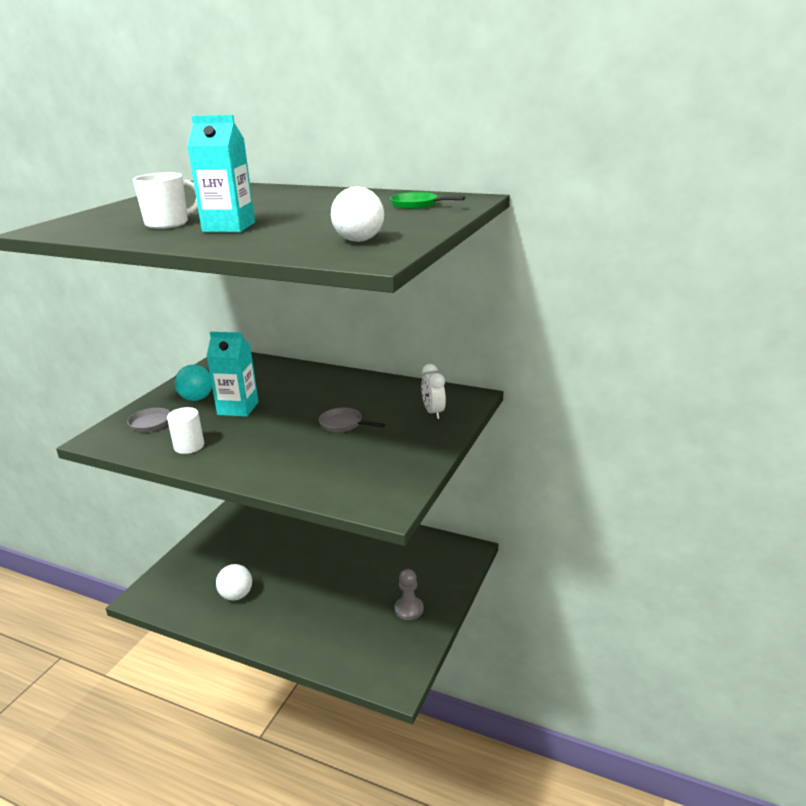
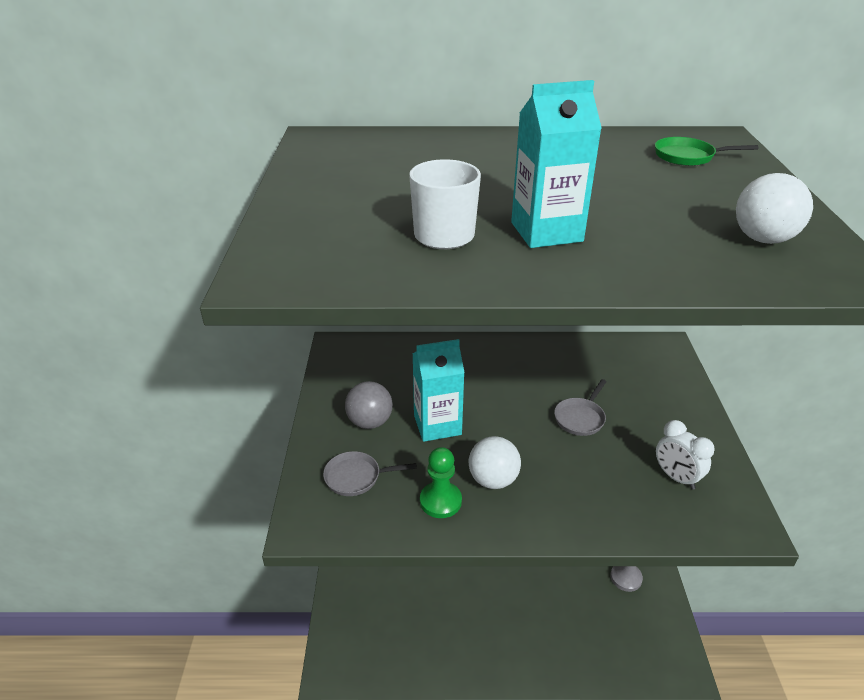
camera: 25 degrees left, 10 degrees up
(189, 446) = (440, 501): white cylinder -> green pawn
(196, 399) = (370, 422): turquoise ball -> grey ball
(236, 595) = (441, 625): white ball -> white ball (493, 480)
(343, 424) = (580, 418): grey pan -> grey pan turned 60 degrees counterclockwise
(433, 412) = (653, 377): white clock -> white clock (676, 477)

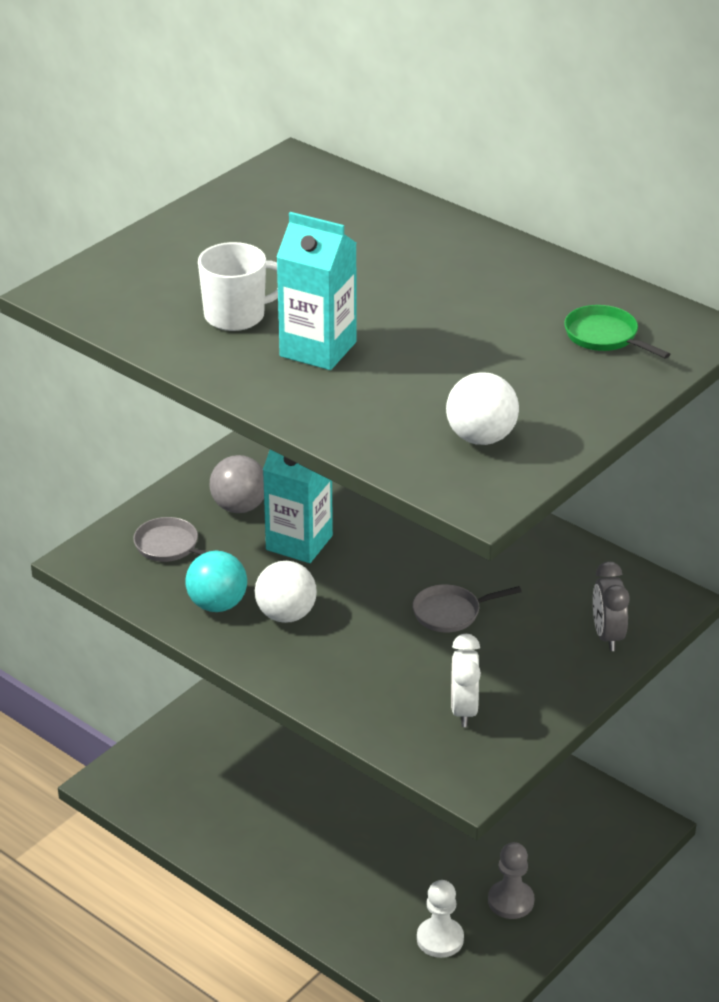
camera: 40 degrees right, 0 degrees up
(440, 501) = (217, 605): green pawn -> turquoise ball
(622, 630) = (440, 939): none -> white pawn
(671, 383) = (607, 636): none -> grey clock

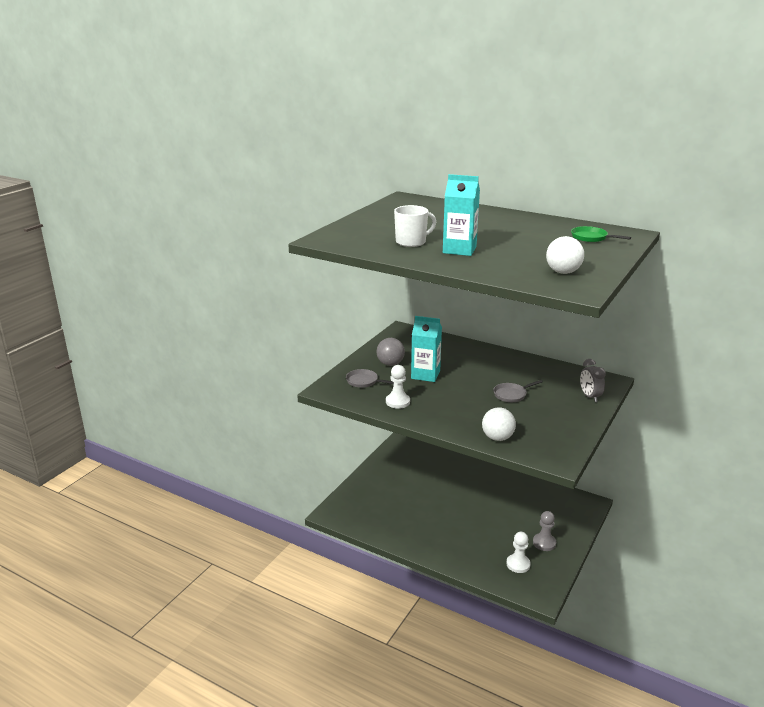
camera: 10 degrees left, 10 degrees down
(217, 605) = (397, 402): turquoise ball -> white pawn
(286, 615) = (433, 403): white ball -> white ball (497, 438)
(464, 710) = (540, 432): white clock -> none

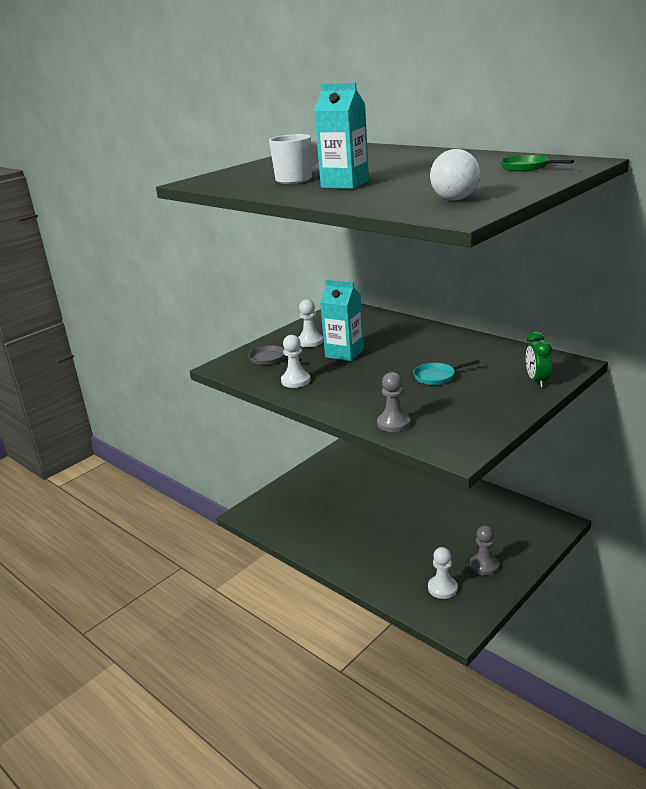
camera: 15 degrees right, 0 degrees up
(390, 364) = (310, 341): grey ball -> white pawn
(497, 438) = (393, 423): white ball -> grey pawn
(511, 394) = (437, 376): grey pan -> turquoise pan
(590, 397) = (537, 381): grey clock -> green clock

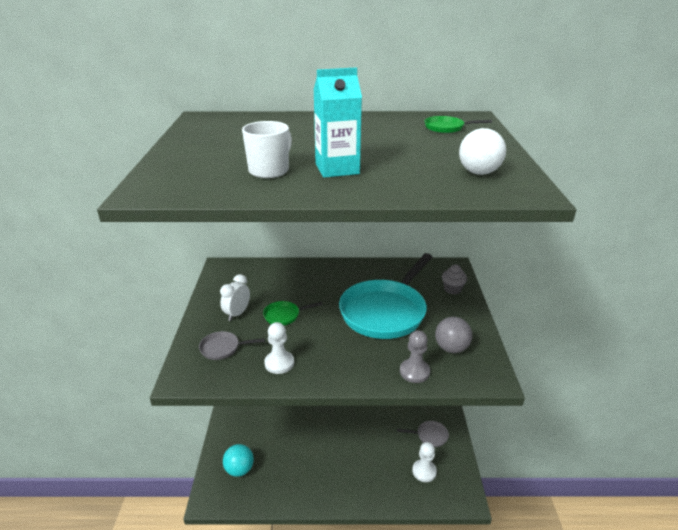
camera: 45 degrees left, 5 degrees up
(285, 507) = (239, 469): none -> turquoise ball
(310, 341) = (237, 314): white pawn -> white clock
(344, 353) = (284, 315): turquoise carton -> green pan
(437, 376) = (385, 311): turquoise pan -> turquoise pan, size x2.42
(456, 421) = (451, 348): none -> grey ball
(484, 566) = (430, 436): grey pawn -> grey pan
(537, 381) = (452, 289): green clock -> grey cupcake

